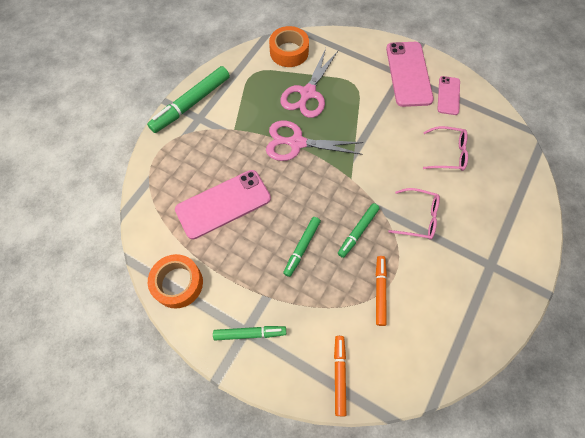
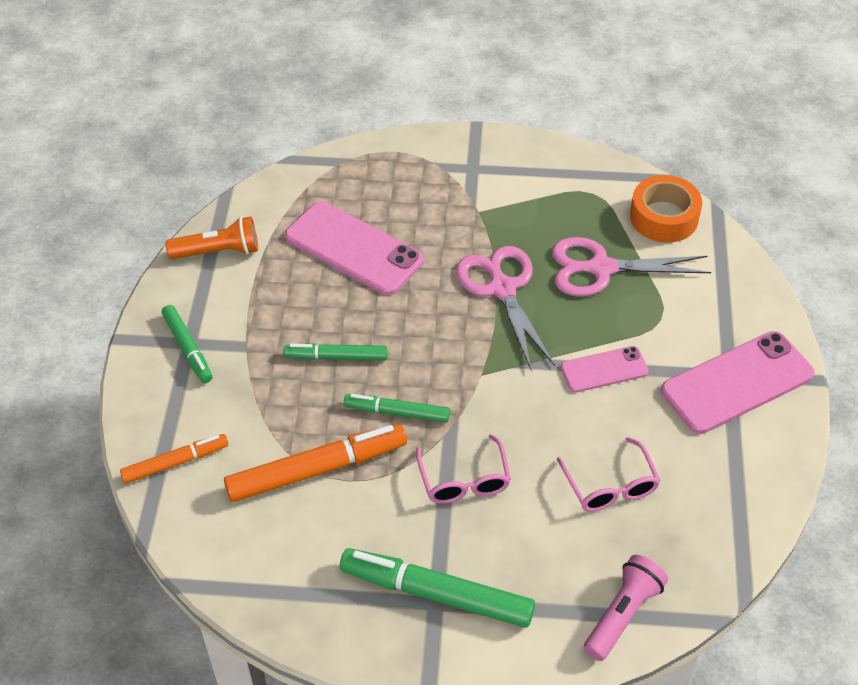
camera: 65 degrees right, 15 degrees down
(178, 283) = (218, 251): orange tape -> orange flashlight
(191, 104) = (490, 150): green marker -> green marker (436, 594)
(380, 291) = (317, 469): orange marker -> orange marker, size x1.69
(448, 95) = (732, 452): pink phone -> pink phone (604, 369)
(524, 183) = (623, 614): none -> pink flashlight

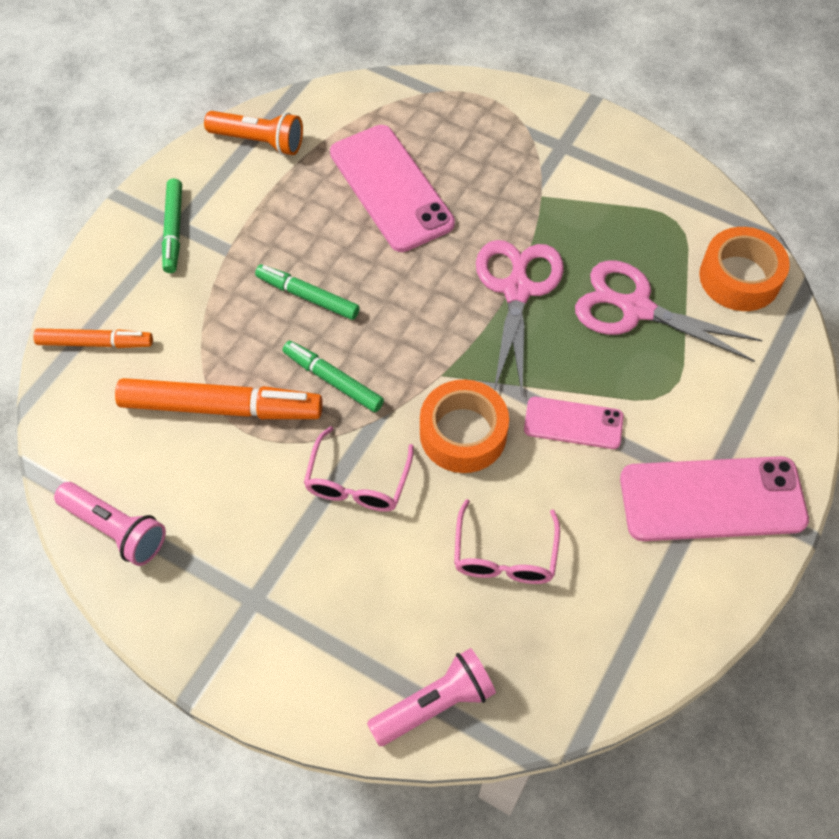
camera: 25 degrees right, 10 degrees up
(287, 599) = (116, 529): none -> pink flashlight
(436, 594) = (259, 592): green marker -> none
(525, 411) = (463, 433): none -> orange tape

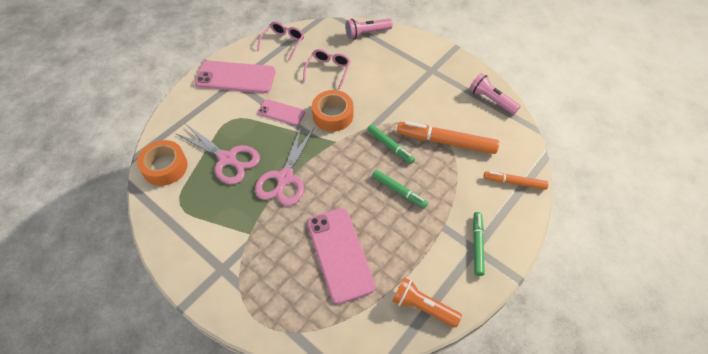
camera: 170 degrees left, 5 degrees down
(357, 482) = (384, 103): pink glasses -> pink glasses (283, 43)

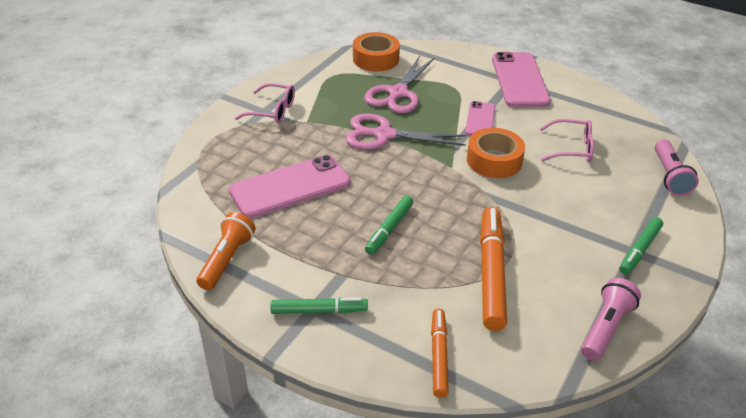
camera: 80 degrees right, 15 degrees down
(283, 43) = (600, 106): pink glasses -> pink glasses (273, 111)
(366, 33) = (669, 176): pink flashlight -> pink flashlight turned 150 degrees counterclockwise
(390, 146) = (461, 216): green marker -> green marker (640, 250)

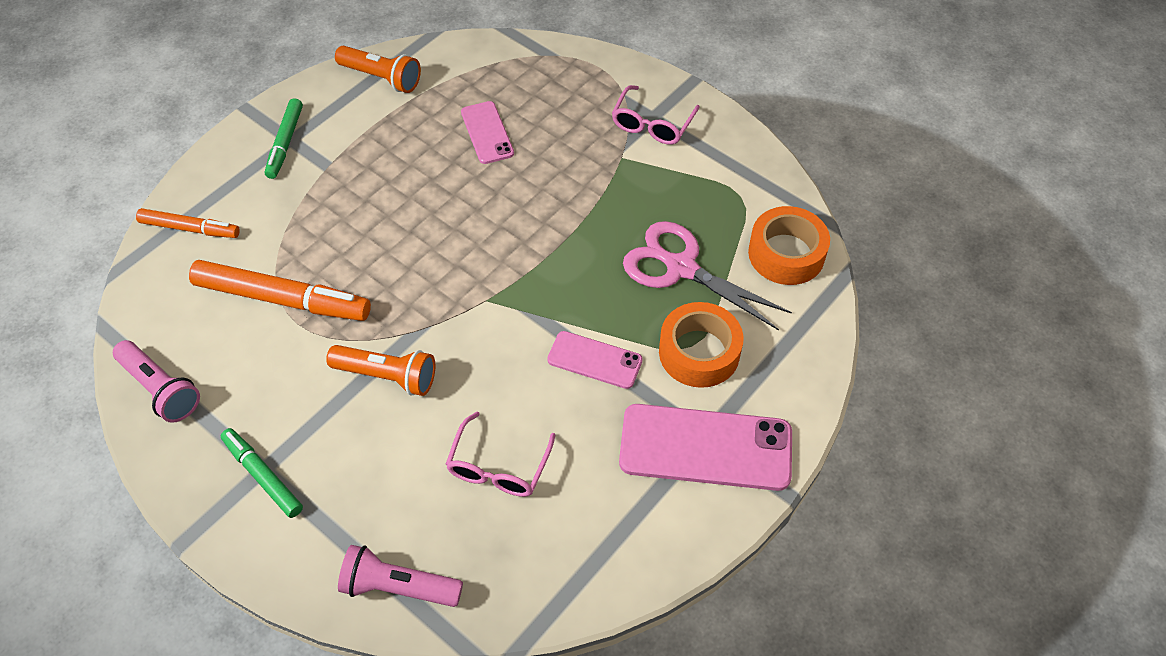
camera: 100 degrees right, 15 degrees up
(290, 187) = (487, 133): pink phone -> pink phone, size x0.56
(384, 135) = (576, 236): pink scissors -> none
(389, 229) = (386, 215): green marker -> none
(494, 160) = (491, 354): orange tape -> orange tape (699, 352)
(533, 204) = (387, 376): none -> orange flashlight

